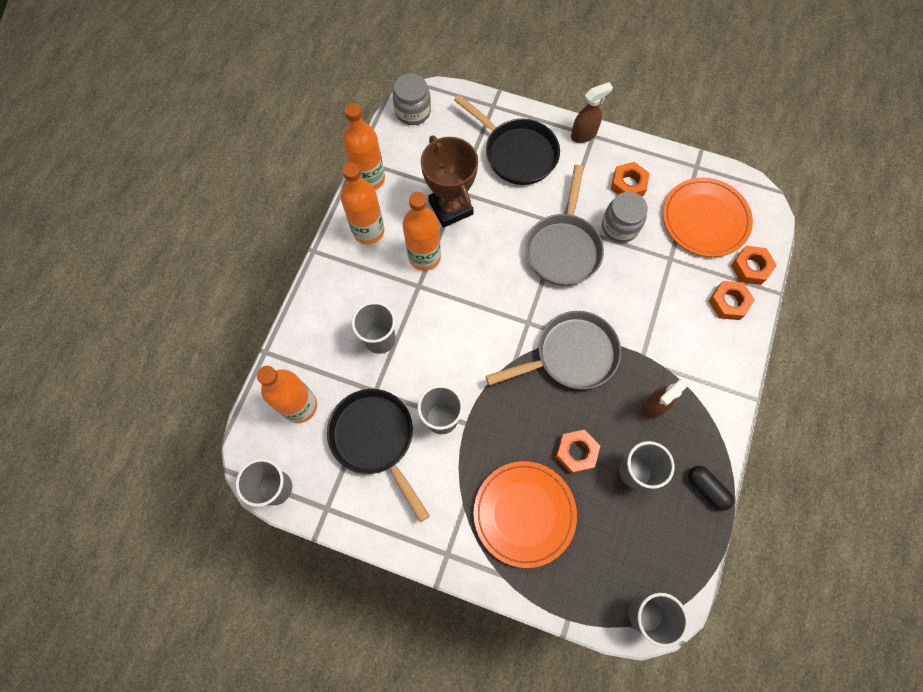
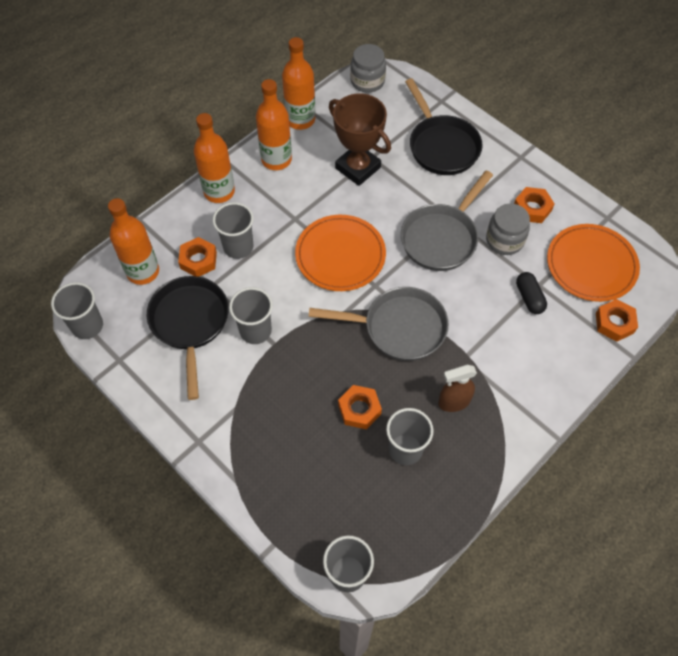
camera: 25 degrees right, 10 degrees down
(424, 256) = (313, 197): orange bottle -> orange bottle (219, 192)
(450, 208) = (358, 168): brown trophy -> brown trophy turned 45 degrees counterclockwise
(524, 513) = (284, 439): orange plate -> orange plate (340, 255)
(584, 135) = (512, 153): brown spray bottle -> none
(706, 488) = (465, 493): black capsule -> black capsule (529, 298)
(728, 302) = (575, 344): orange nut -> orange nut (198, 260)

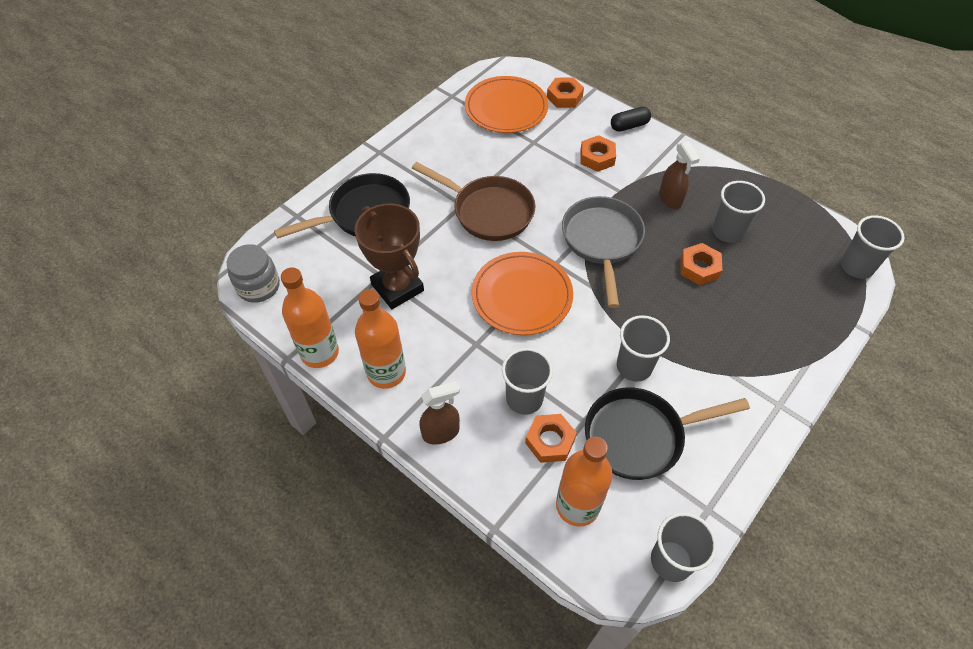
camera: 95 degrees left, 5 degrees down
(219, 192) = (441, 432): orange bottle -> brown spray bottle
(358, 168) = (397, 287): brown trophy -> brown trophy turned 75 degrees counterclockwise
(441, 238) = (488, 211): grey pan -> brown pan
(504, 240) = (486, 164): grey jar -> none
(529, 298) = (549, 148): black capsule -> black capsule (629, 126)
(532, 208) = (445, 145): orange nut -> orange nut (597, 157)

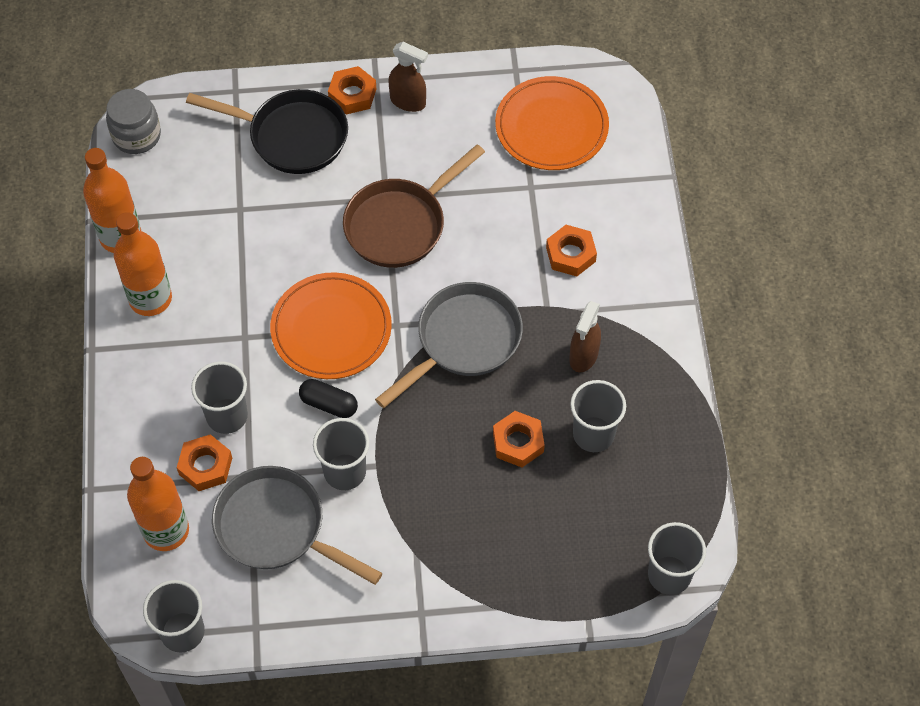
camera: 45 degrees right, 5 degrees up
(397, 287) = (240, 231): brown trophy -> none
(441, 432) = (136, 384): brown spray bottle -> brown spray bottle (408, 102)
(488, 211) = (400, 224): brown pan -> brown pan turned 60 degrees clockwise
(564, 97) = (626, 161): orange nut -> orange nut (352, 94)
(629, 126) = (649, 247): black capsule -> black capsule (329, 404)
(640, 436) = (276, 528): black pan -> grey pan

